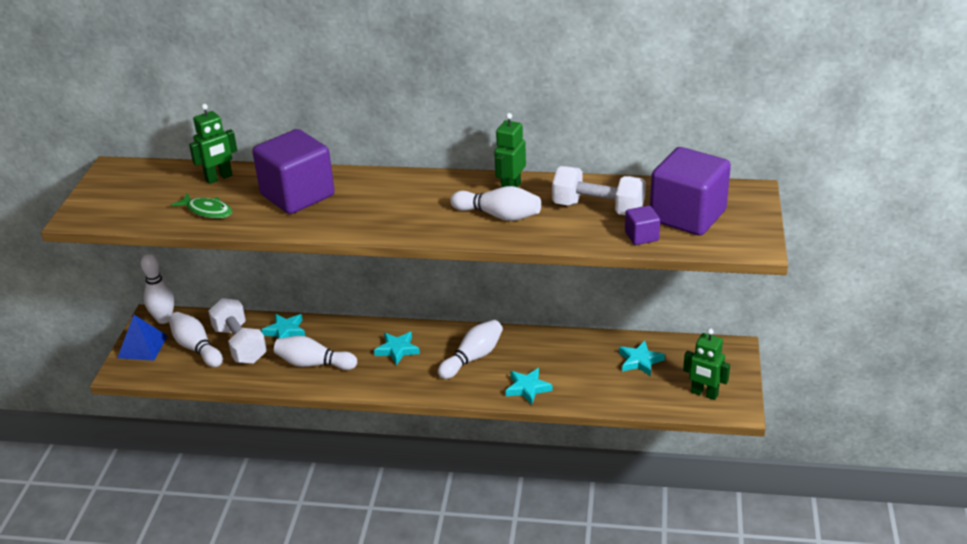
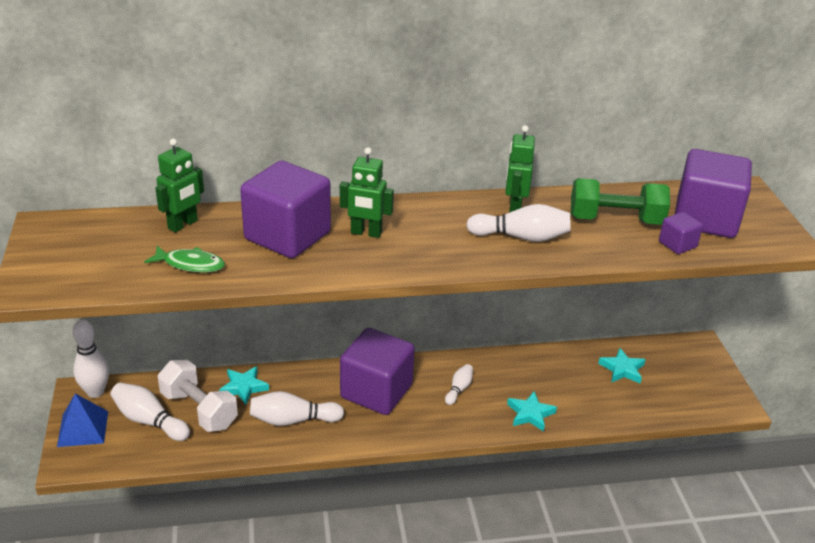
camera: 20 degrees left, 0 degrees up
(397, 350) = (376, 391): turquoise star -> purple cube
(472, 358) = (459, 389): white bowling pin -> white bowling pin, size x0.58
(598, 209) = (615, 220): white dumbbell -> green dumbbell
(704, 394) = (699, 394): green robot -> green robot (366, 233)

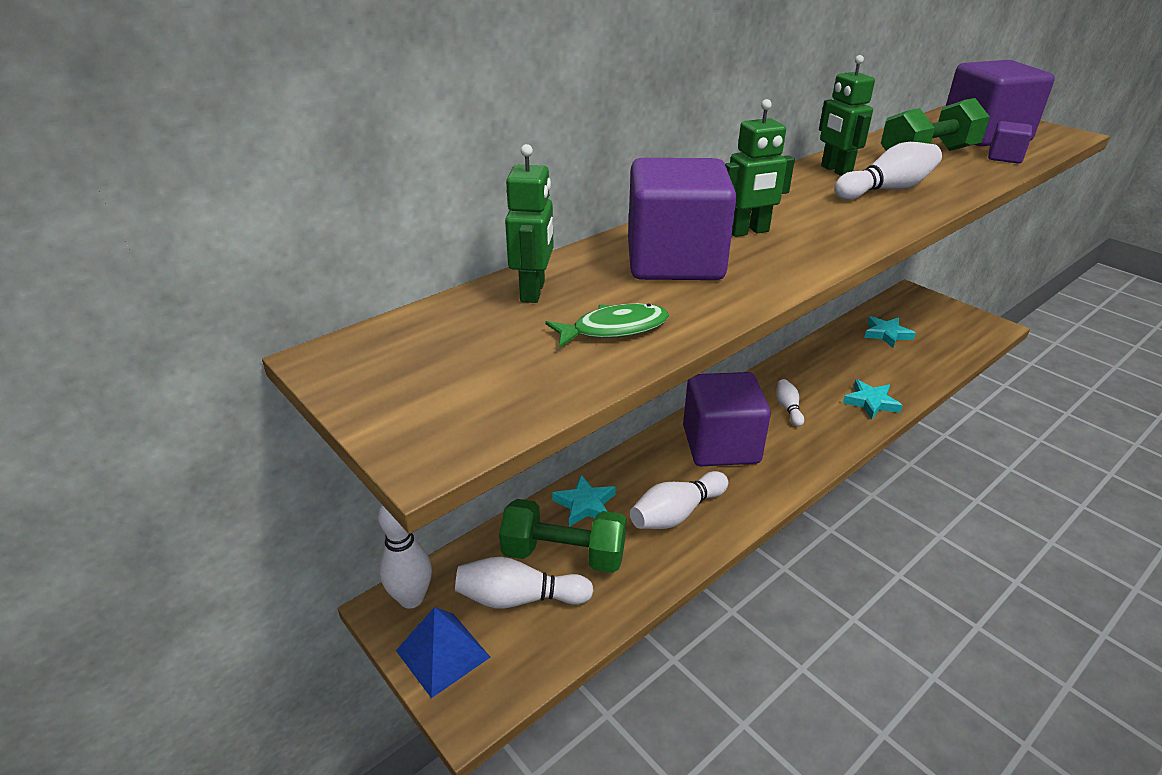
camera: 30 degrees left, 0 degrees up
(199, 410) = (564, 554): white dumbbell -> green dumbbell

